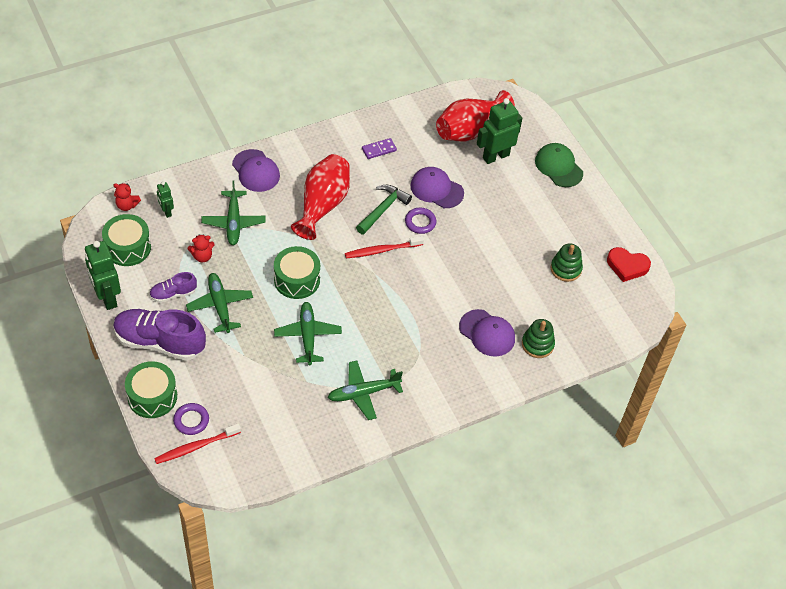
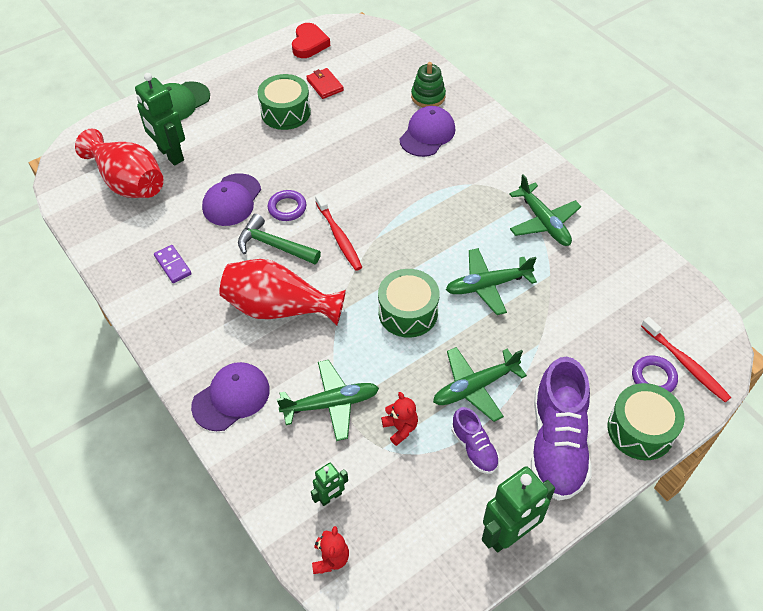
camera: 95 degrees left, 0 degrees up
(128, 247) = (411, 532): green drum -> green drum (285, 112)
(565, 269) = (325, 85): green stacking toy -> red wallet

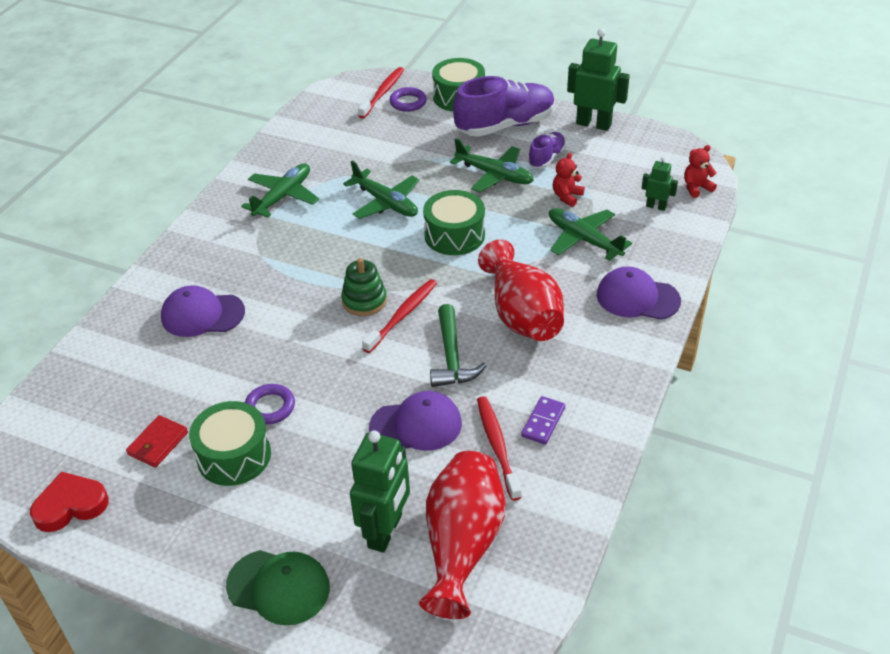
camera: 120 degrees left, 10 degrees down
(177, 231) = (497, 446): none -> red toothbrush
(287, 208) = (393, 373): purple ring -> purple ring (270, 407)
(428, 96) = (133, 340): green stacking toy -> green stacking toy (364, 301)

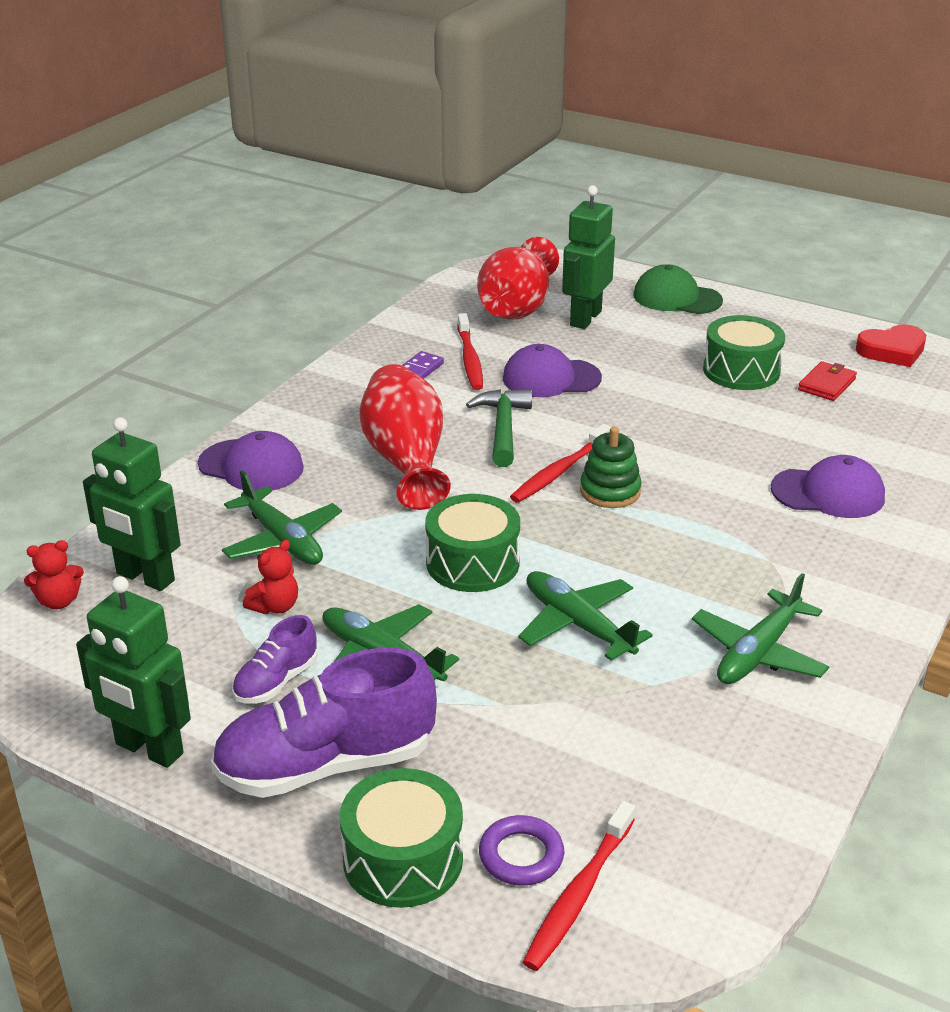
camera: 175 degrees left, 10 degrees down
(270, 407) = (712, 402): purple ring -> none
(656, 206) = (145, 577): green robot -> green robot, size x1.91

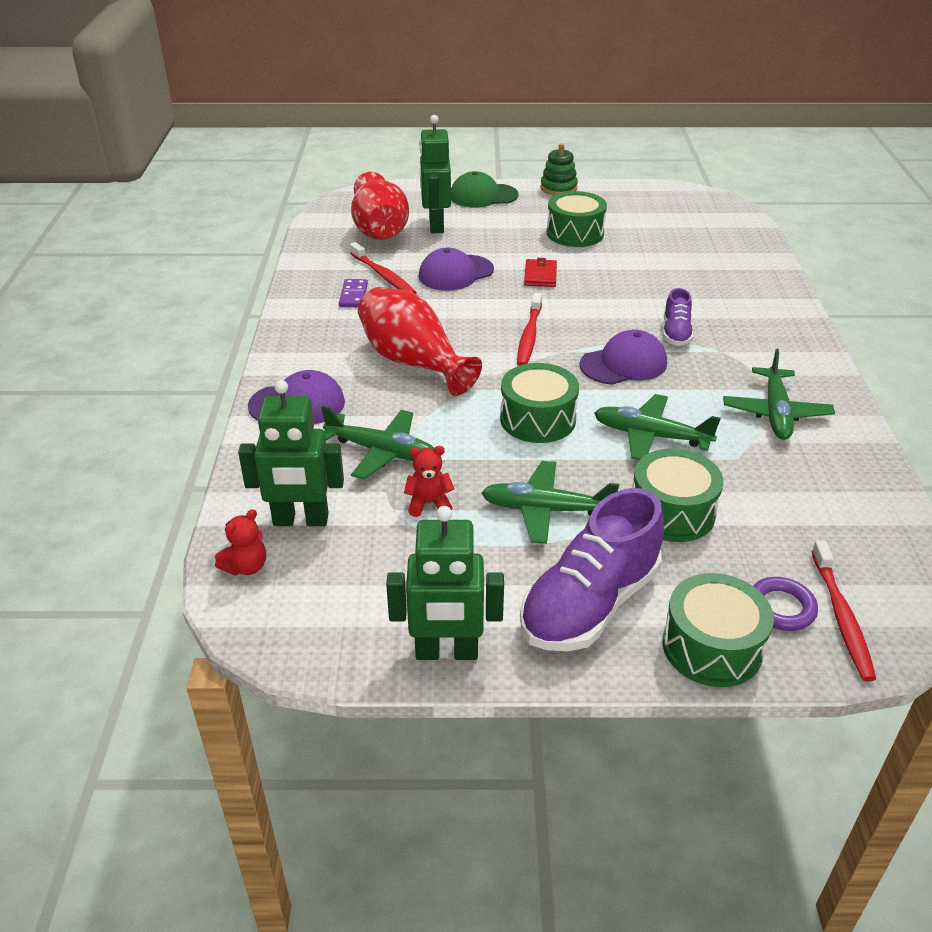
camera: 30 degrees left, 5 degrees up
(275, 606) = (429, 503): red teddy bear -> red teddy bear turned 105 degrees counterclockwise
(276, 681) = (489, 559): purple shoe -> purple shoe (676, 333)
(503, 428) = (459, 318): green hammer -> none
(512, 711) = (672, 512): none -> green drum
(610, 491) = (576, 339): green stacking toy -> green stacking toy (558, 188)
(826, 384) = (635, 228): red wallet -> red wallet (540, 276)
(828, 493) = (708, 297): purple cap -> purple cap (623, 364)
(892, 351) = (651, 196): red heart -> none

